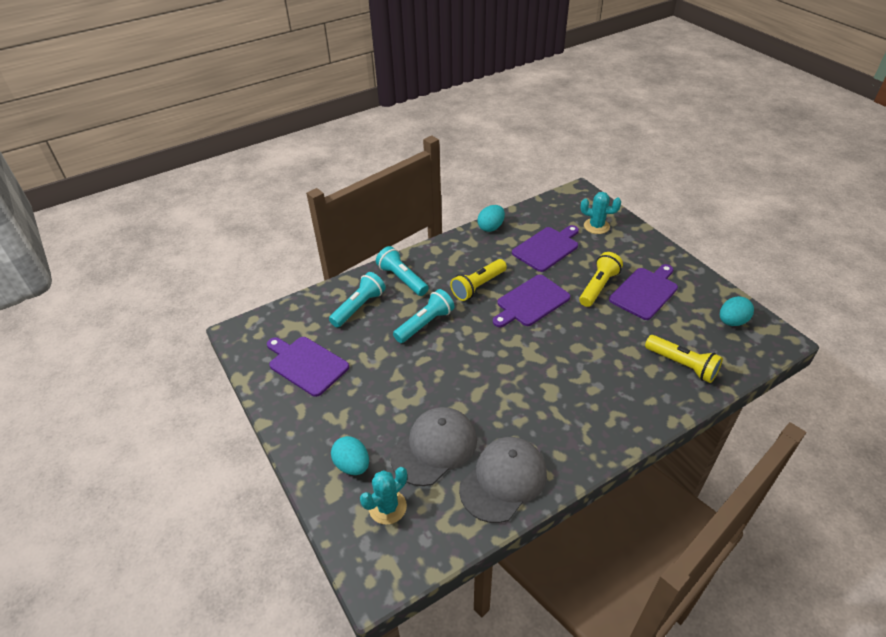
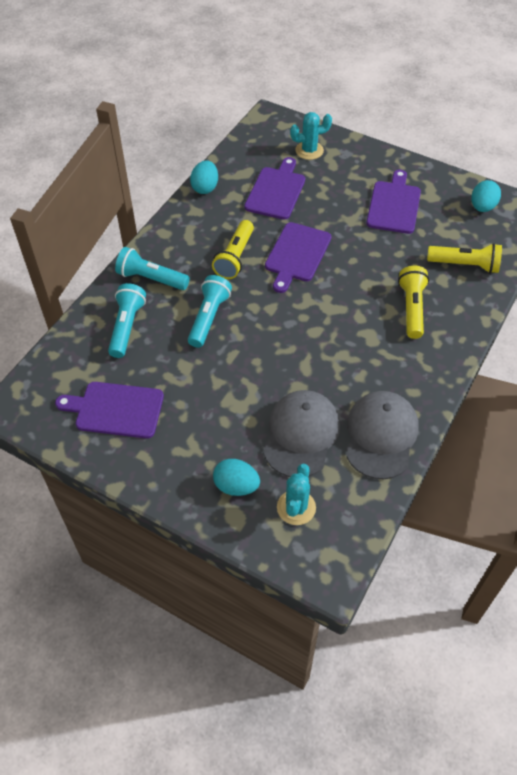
camera: 30 degrees left, 10 degrees up
(598, 287) = (349, 215): yellow flashlight -> yellow flashlight (412, 308)

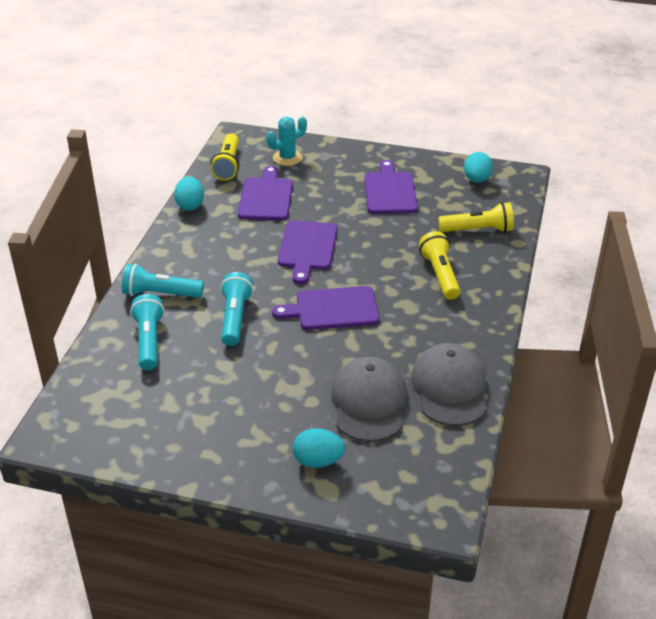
camera: 15 degrees left, 15 degrees down
(116, 409) = (163, 418): purple cutting board -> purple cutting board (333, 309)
(235, 257) = (243, 261): yellow flashlight -> yellow flashlight (228, 165)
(296, 507) = (387, 467): turquoise cactus -> none

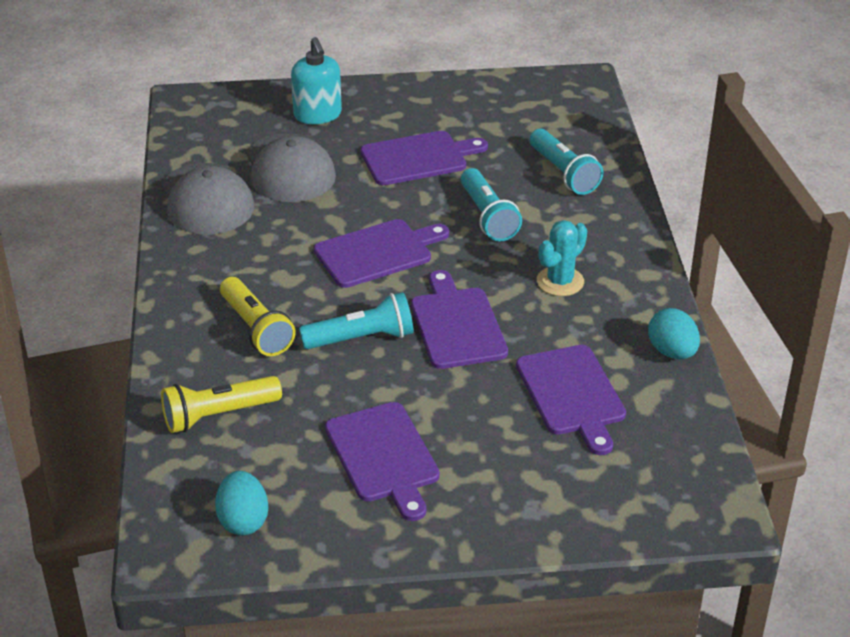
camera: 160 degrees right, 0 degrees up
(160, 294) = (597, 223): turquoise flashlight -> turquoise flashlight (361, 338)
(228, 165) = (679, 442): yellow flashlight -> none
(254, 386) = (418, 158): none -> purple cutting board
(287, 158) = (593, 485): turquoise cactus -> turquoise cactus (560, 281)
(318, 461) = (317, 115): turquoise egg -> turquoise soap dispenser

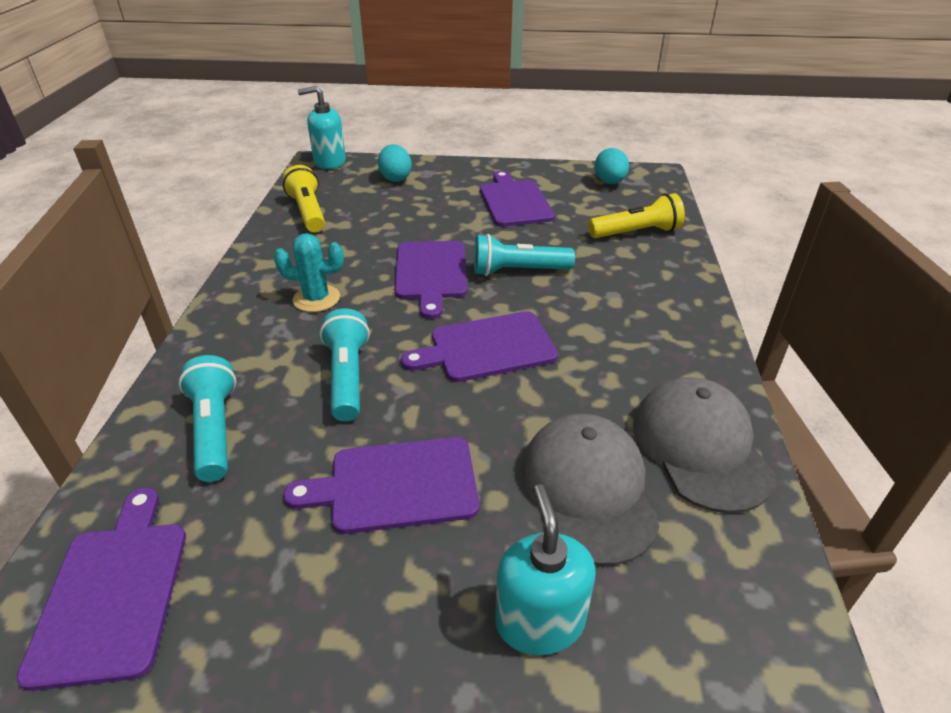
camera: 170 degrees left, 0 degrees up
(256, 329) = (614, 288): yellow flashlight -> yellow flashlight (308, 212)
(560, 281) = (316, 299): turquoise cactus -> turquoise cactus turned 45 degrees clockwise
(572, 394) = (365, 220): purple cutting board -> purple cutting board (113, 592)
(672, 352) = (267, 238): turquoise egg -> turquoise egg (395, 178)
(702, 518) = (329, 162): none -> turquoise soap dispenser

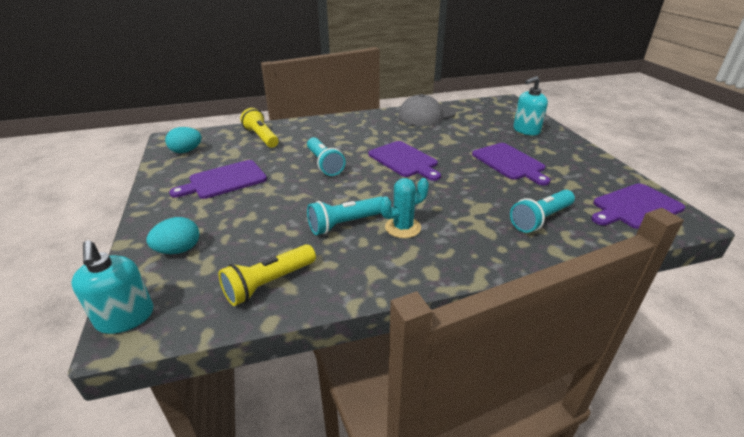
camera: 110 degrees left, 5 degrees down
(316, 299) = (403, 227): turquoise cactus -> turquoise cactus turned 75 degrees clockwise
(347, 377) = (463, 192): turquoise flashlight -> turquoise flashlight (346, 224)
(431, 273) = (343, 191): purple cutting board -> none
(588, 489) = (467, 129): grey cap -> none

